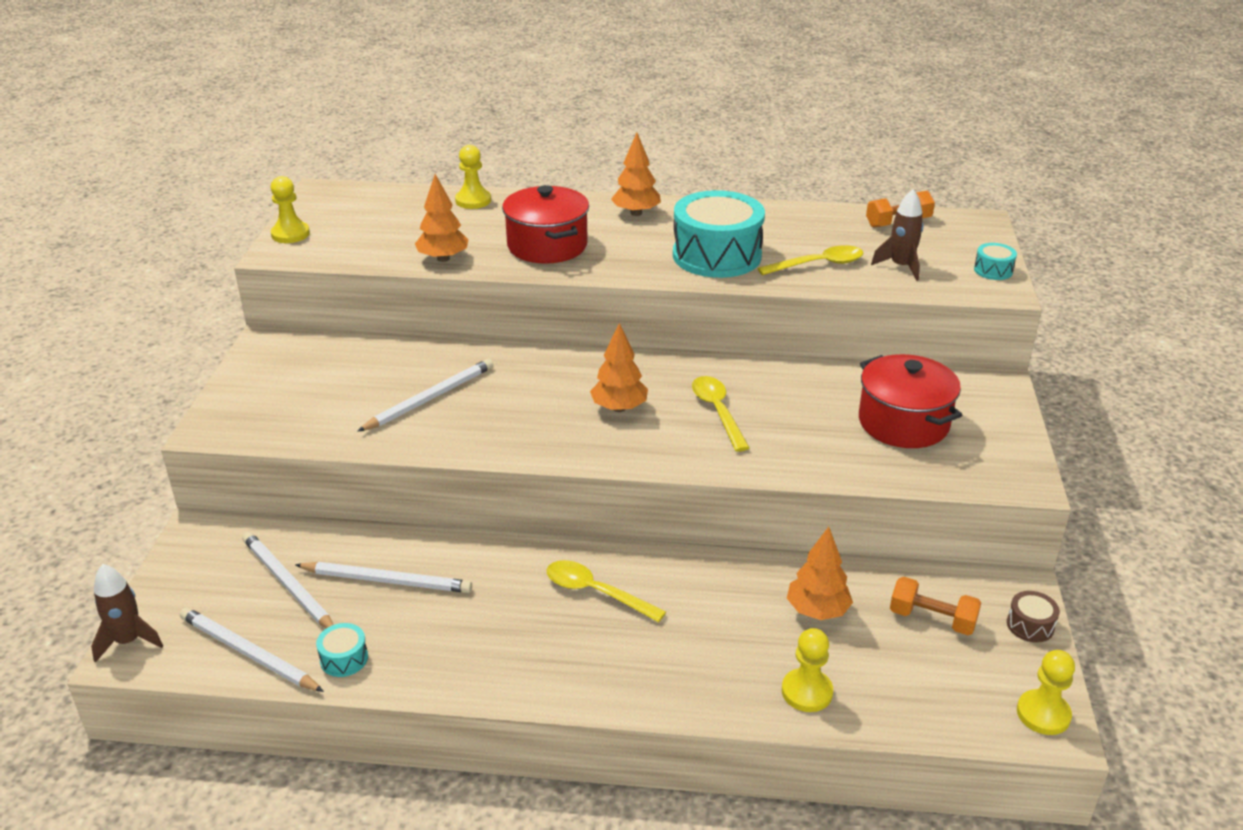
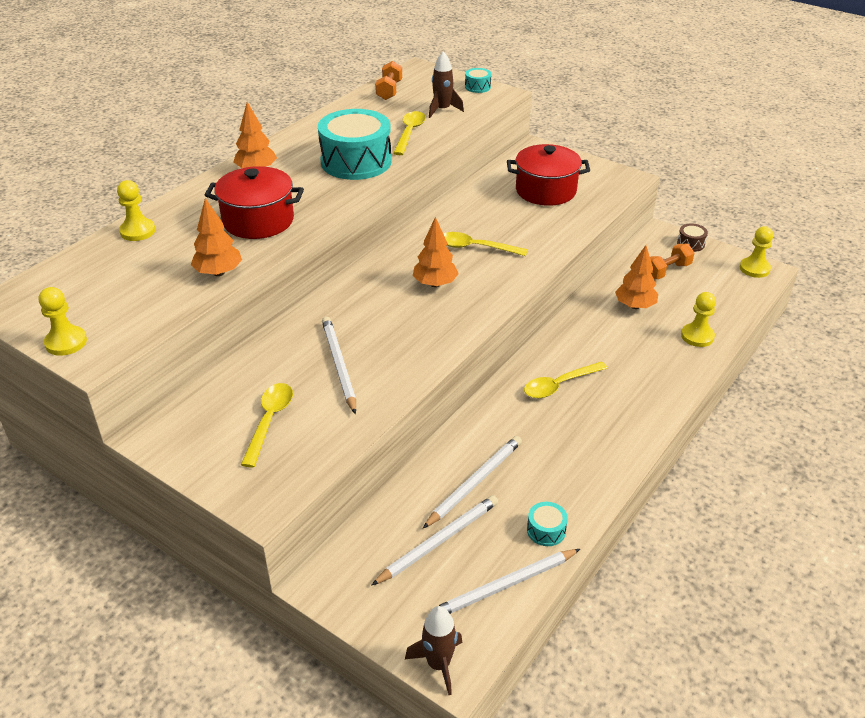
camera: 60 degrees left, 5 degrees up
(288, 585) = (438, 541): white pencil -> white pencil turned 150 degrees clockwise
(322, 391) = (269, 421): none -> yellow spoon

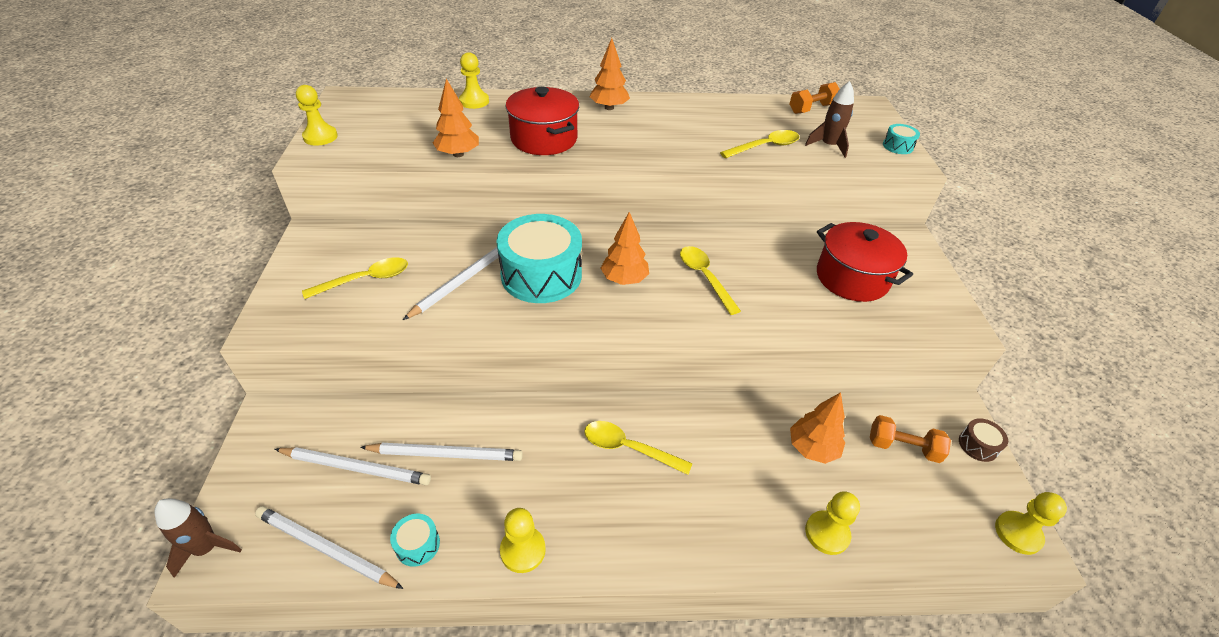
camera: 50 degrees right, 5 degrees up
(356, 161) = (683, 142): turquoise drum -> turquoise drum (541, 275)
(597, 476) = (523, 550): none -> yellow pawn

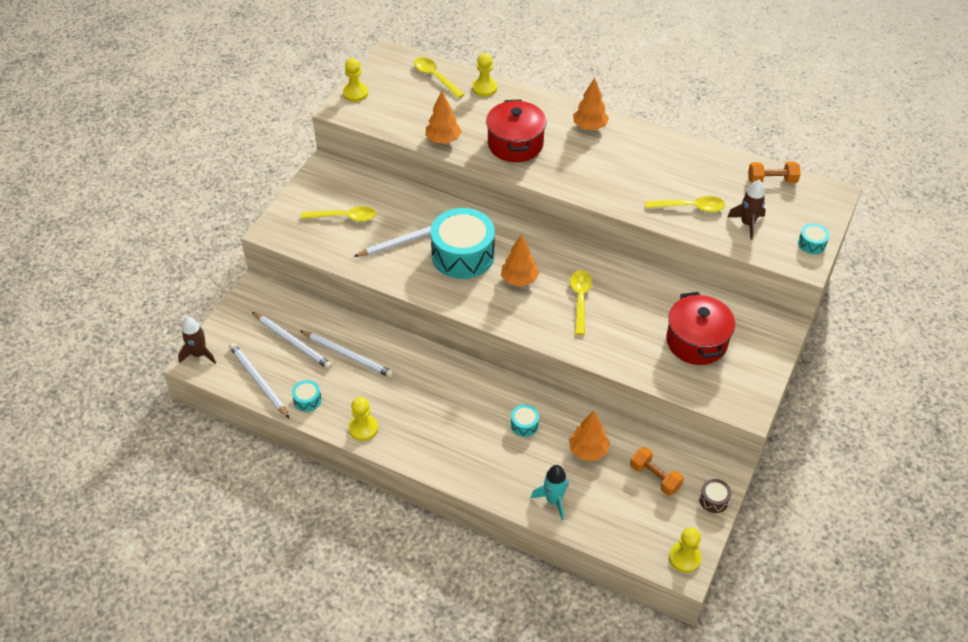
camera: 30 degrees right, 5 degrees up
(628, 448) = (463, 399): yellow spoon -> yellow spoon (435, 77)
(721, 449) = (524, 425): none -> turquoise drum
(827, 533) = (553, 500): yellow pawn -> turquoise rocket

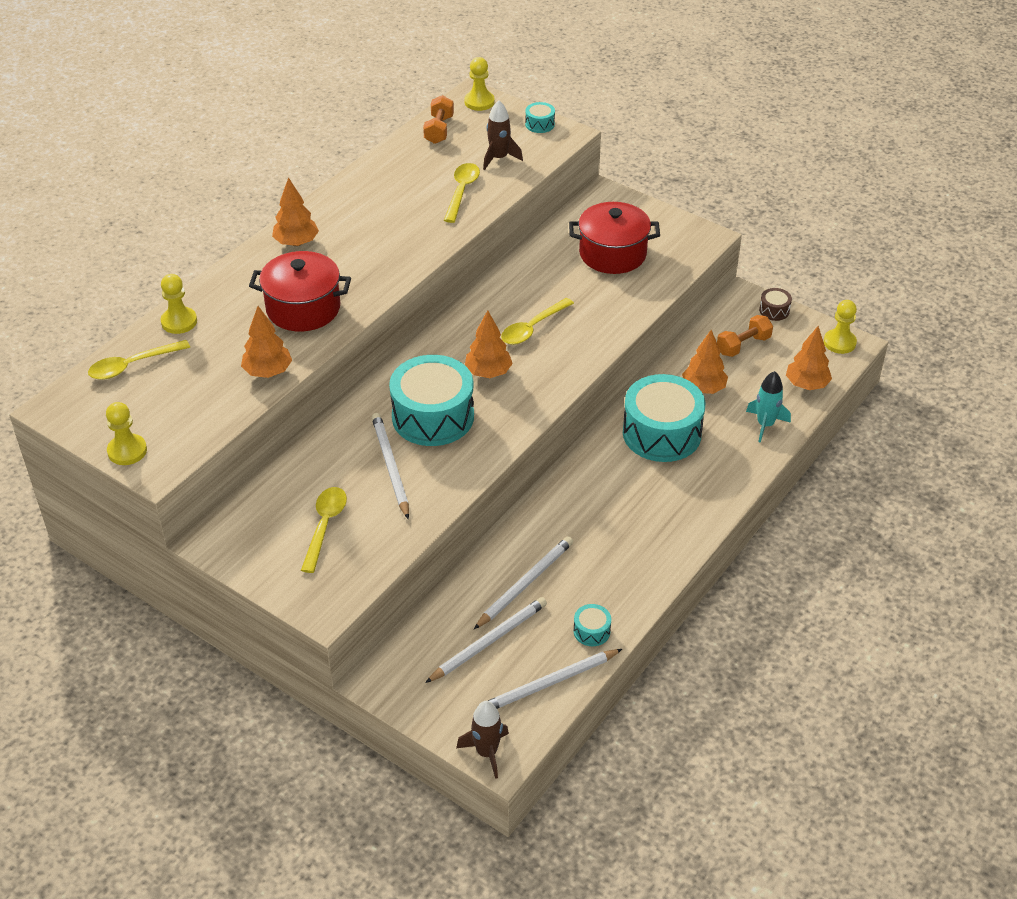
camera: 80 degrees left, 5 degrees down
(363, 428) = (645, 577): yellow pawn -> yellow pawn (479, 102)
(524, 425) = (661, 433): turquoise drum -> turquoise drum, size x2.40
(580, 299) = (532, 328): yellow spoon -> yellow spoon turned 60 degrees counterclockwise
(616, 531) = (806, 384): none -> orange tree

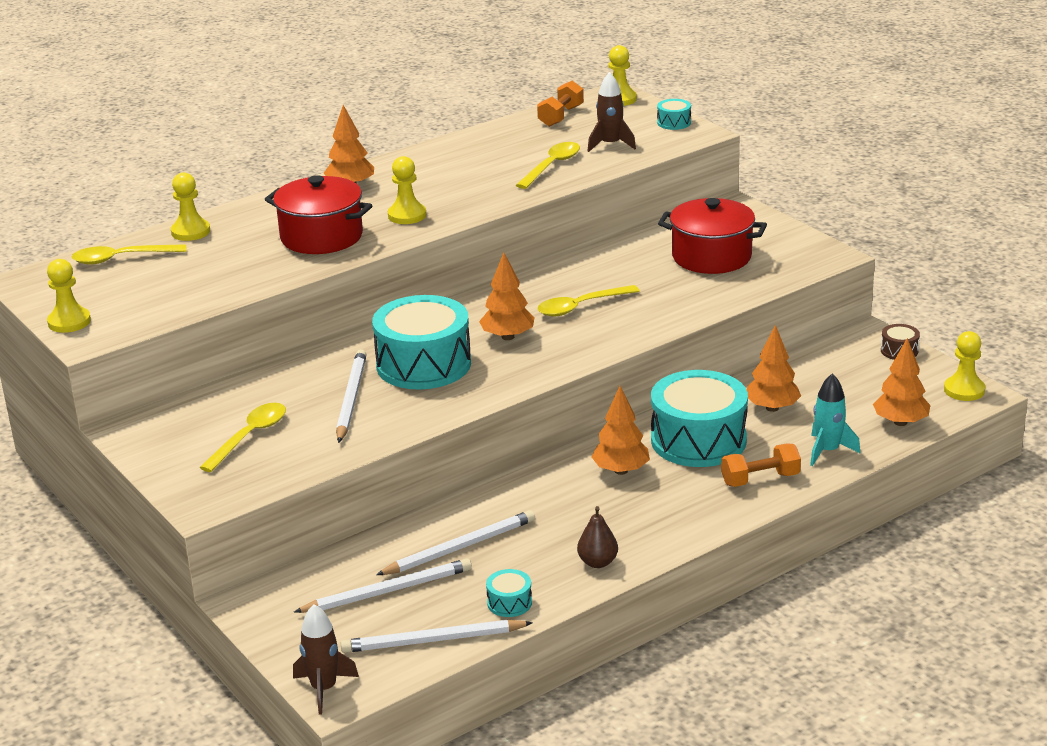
camera: 20 degrees right, 15 degrees down
(268, 372) = (251, 281): orange tree -> orange tree (621, 470)
(365, 270) = (407, 215): none -> yellow pawn
(641, 575) = (597, 562): none -> brown pear
(743, 345) = (843, 376): orange dumbbell -> orange dumbbell (760, 479)

